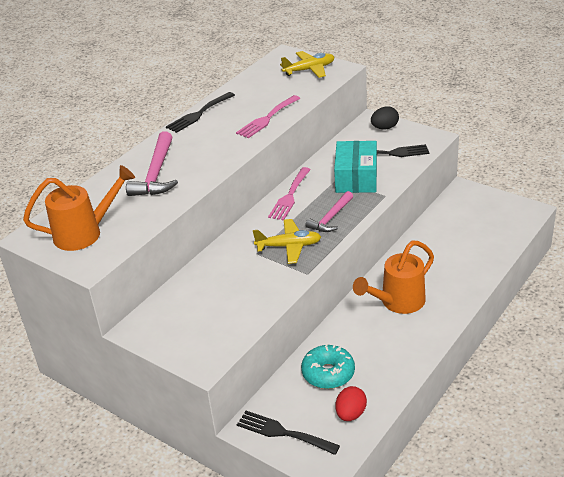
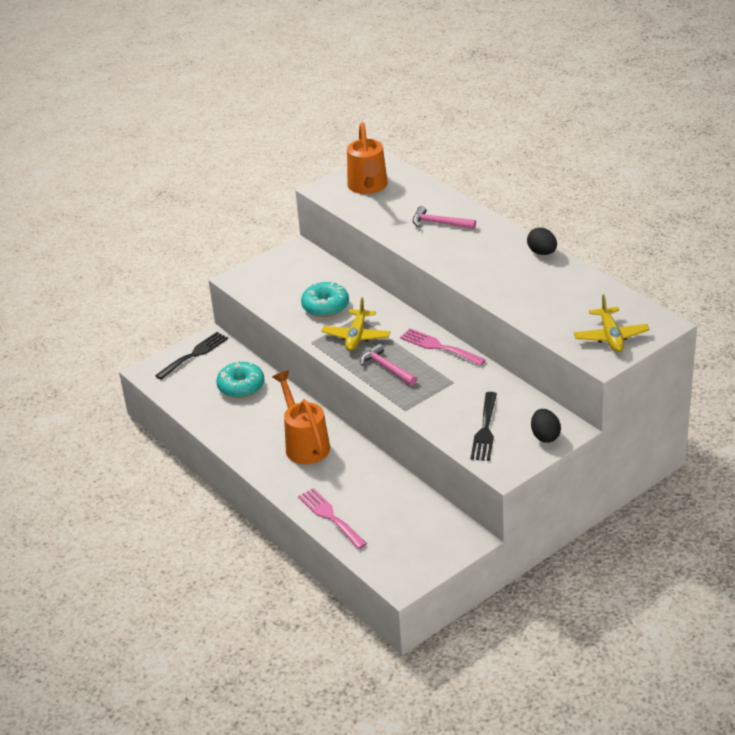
camera: 105 degrees right, 0 degrees up
(156, 174) = (439, 223): pink hammer -> pink hammer, size x0.66
(198, 114) = (542, 252): black fork -> black egg
(244, 279) = (325, 306): none -> turquoise donut
(267, 119) = (508, 294): pink fork -> pink fork (330, 516)
(351, 414) = (190, 391): red egg -> none
(356, 178) = (449, 396): turquoise box -> none

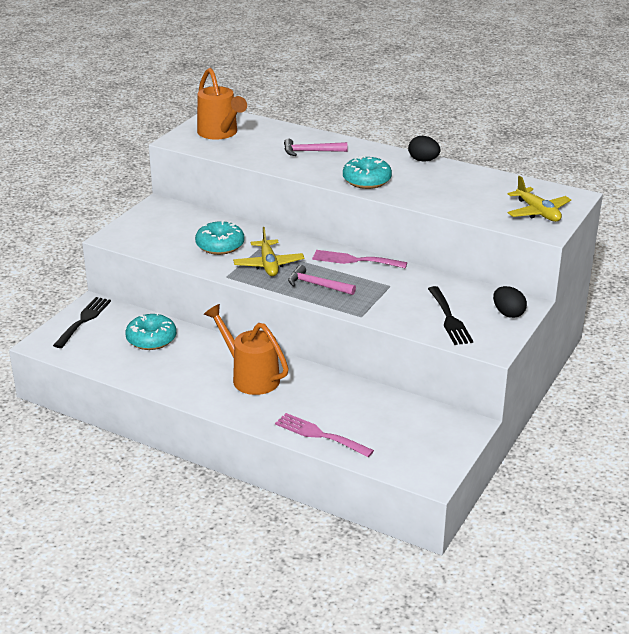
camera: 25 degrees left, 5 degrees down
(469, 268) = (366, 180): none -> turquoise donut

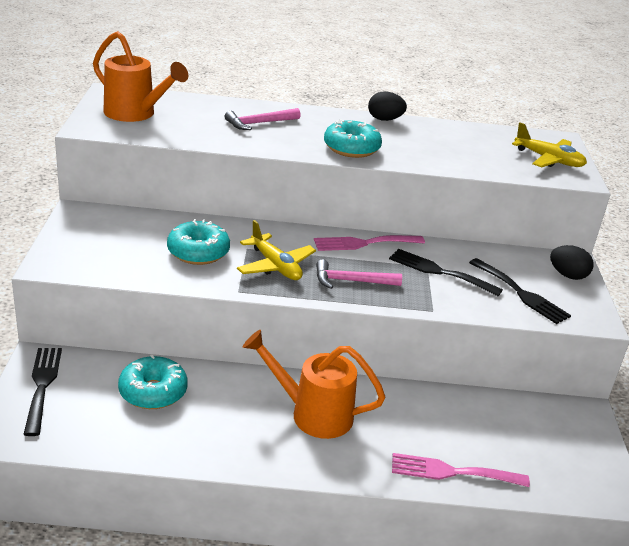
camera: 30 degrees left, 0 degrees up
(396, 291) = (439, 272): none -> black fork

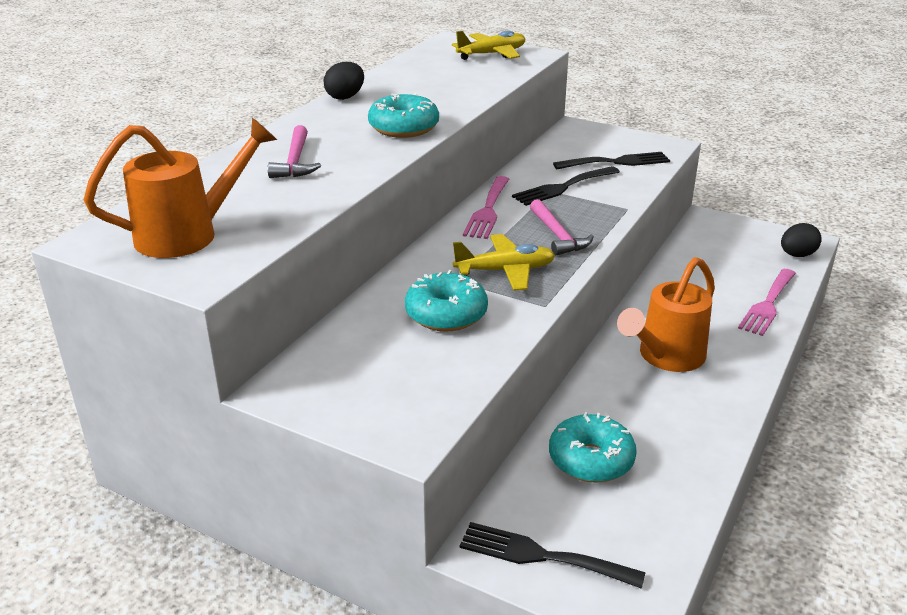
camera: 60 degrees left, 0 degrees up
(351, 281) = (558, 235): pink hammer -> pink hammer turned 45 degrees counterclockwise
(567, 275) = (597, 135): black egg -> black egg (797, 255)

